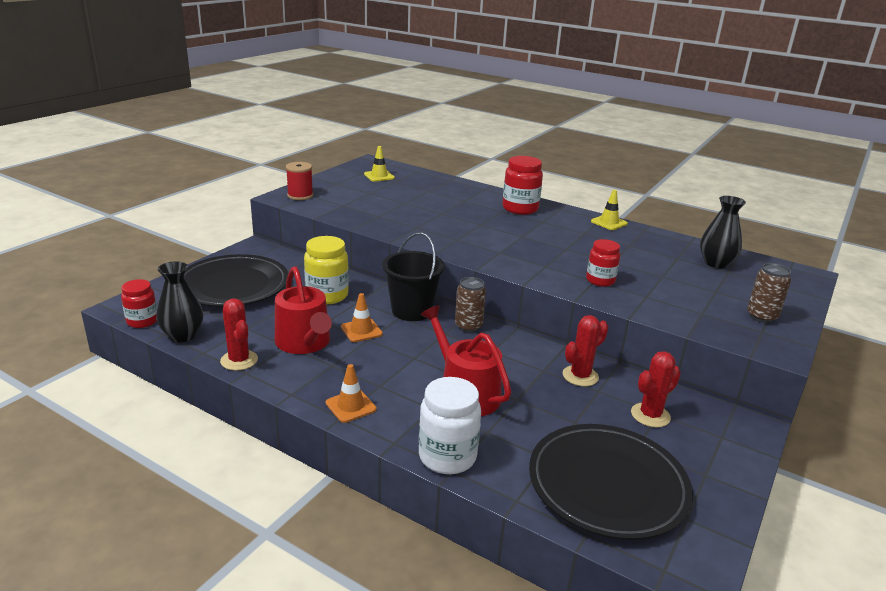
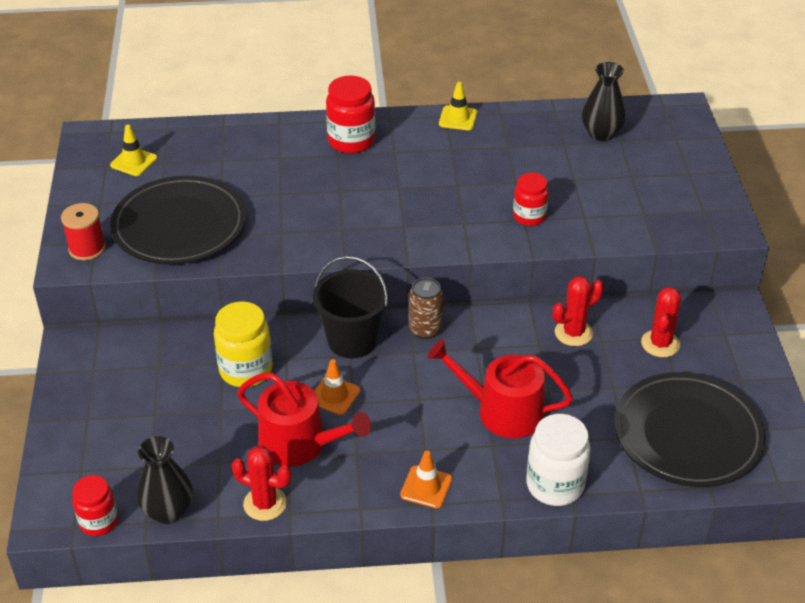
camera: 35 degrees left, 15 degrees up
(233, 286) = (129, 417): black plate -> black plate (179, 226)
(580, 376) = (573, 333): red cactus -> red cactus turned 45 degrees clockwise
(761, 317) = (690, 191): brown can -> none

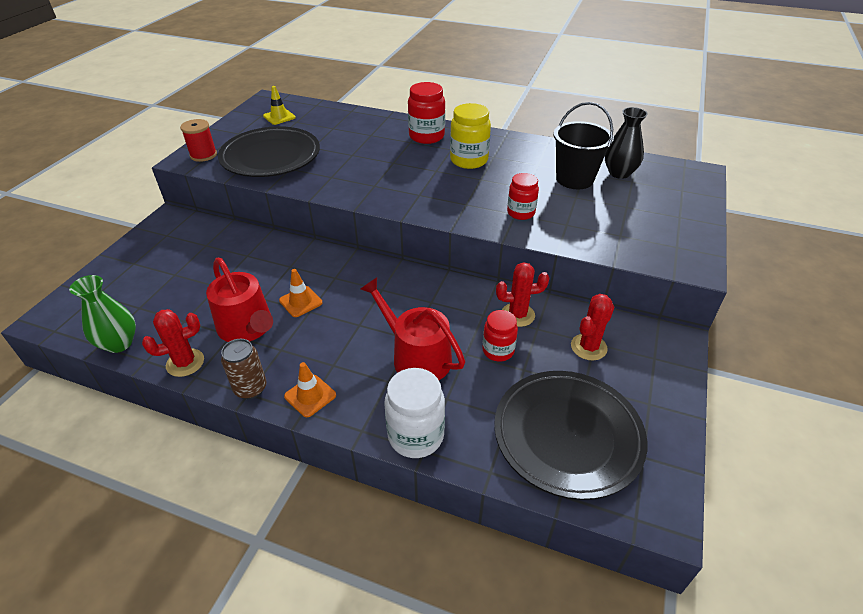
camera: 25 degrees right, 0 degrees up
(99, 522) = (71, 333): red jar -> red jar (498, 351)
(168, 511) = (119, 343): black vase -> green vase
(246, 370) = (257, 265): yellow jar -> yellow jar (469, 160)
(265, 504) = (185, 363): red cactus -> red cactus turned 75 degrees counterclockwise
(352, 340) = (344, 268): black bucket -> black bucket (574, 179)
(425, 329) = (403, 277): brown can -> brown can (250, 388)
(458, 118) = (513, 140): yellow traffic cone -> none

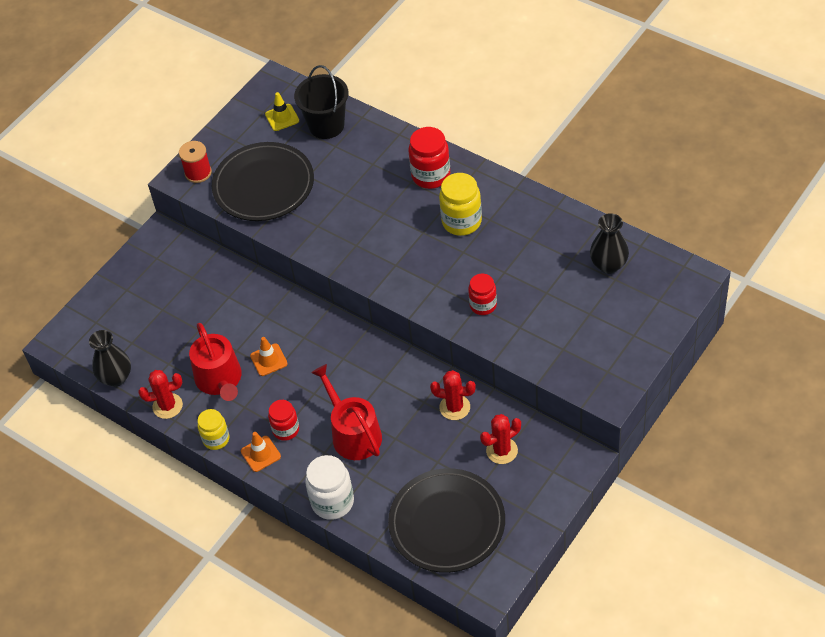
camera: 20 degrees right, 10 degrees up
(119, 343) = (116, 377): green vase -> black vase
(250, 388) = (216, 439): brown can -> yellow jar
(498, 351) = (423, 440): red jar -> red jar (286, 430)
(574, 179) = (557, 267): black bucket -> black bucket (326, 125)

